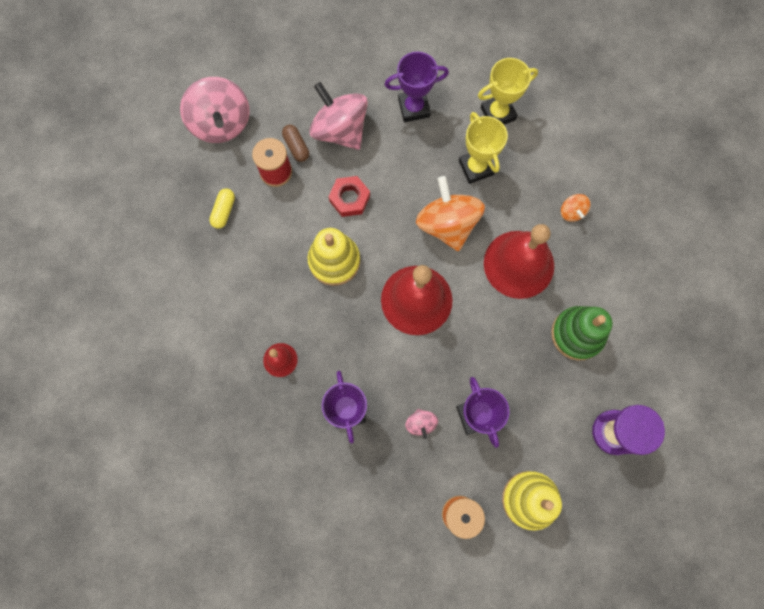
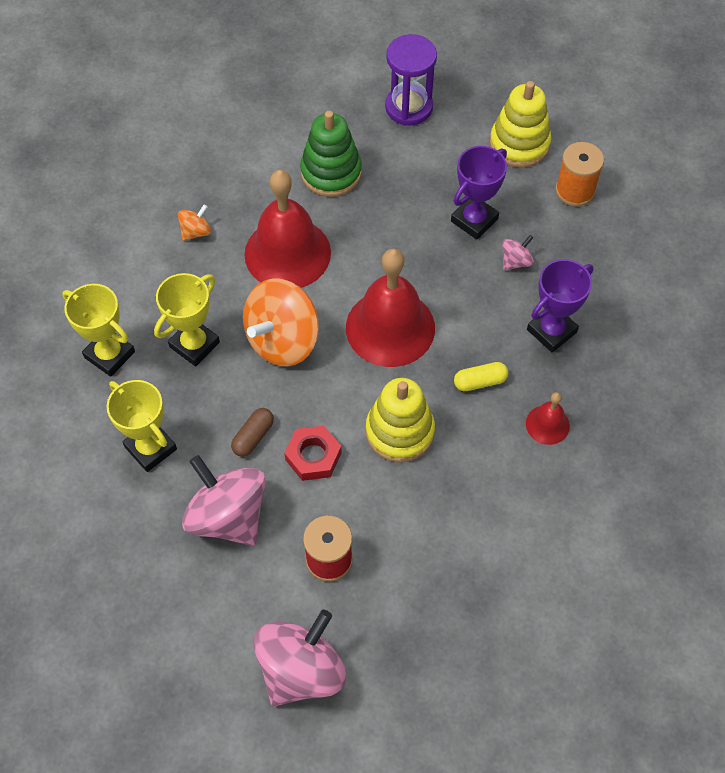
camera: 120 degrees left, 15 degrees down
(224, 211) = (418, 591): yellow capsule -> yellow capsule (480, 381)
(296, 146) = (280, 555): brown capsule -> brown capsule (253, 437)
(340, 130) = (228, 516): pink spinning top -> pink spinning top turned 120 degrees clockwise
(414, 108) = (150, 448): purple trophy -> yellow trophy

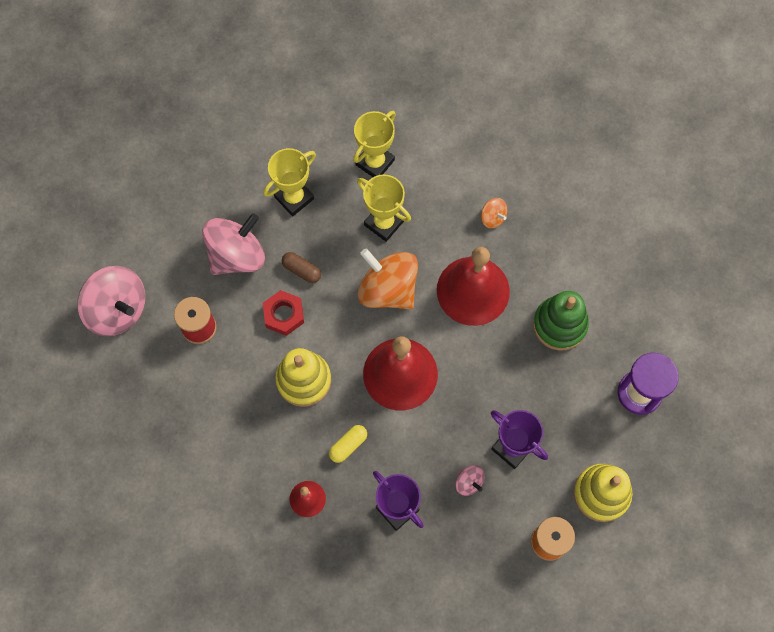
camera: 90 degrees right, 10 degrees up
(480, 381) = (348, 445): yellow capsule -> yellow capsule turned 60 degrees clockwise

